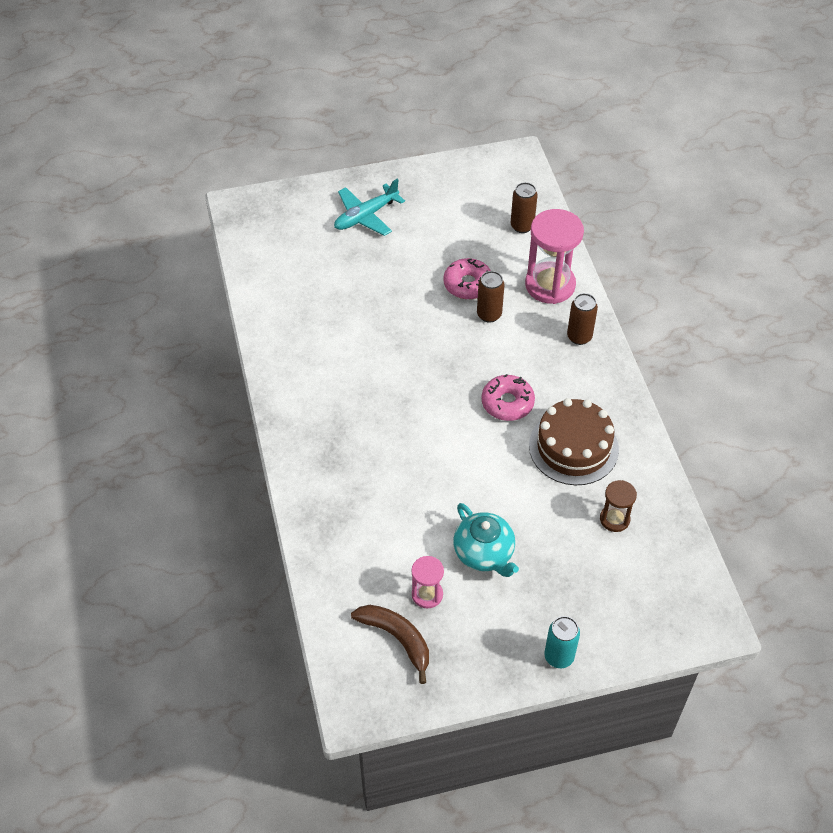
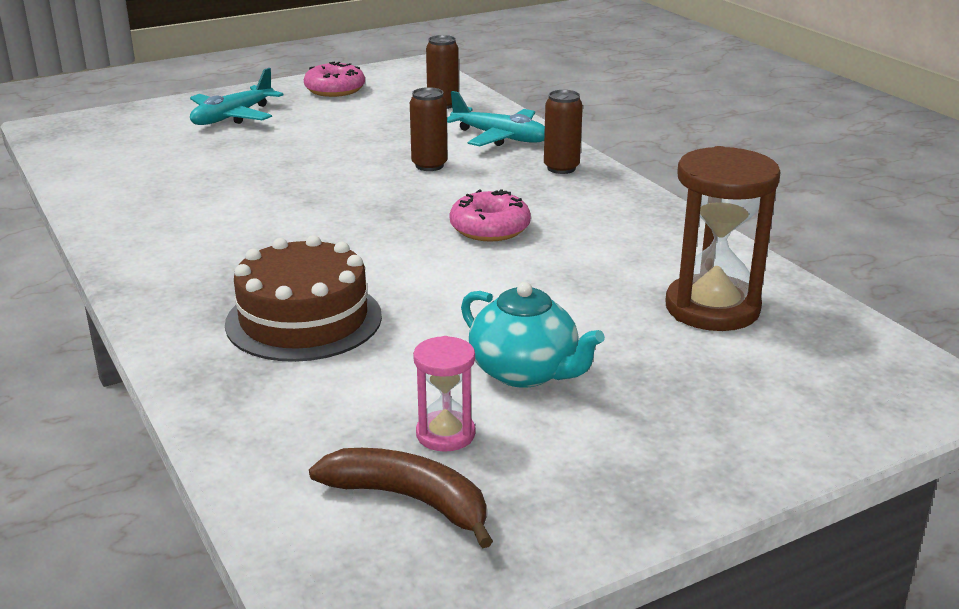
camera: 15 degrees left, 25 degrees down
(468, 284) = (390, 148): pink donut -> pink donut (335, 89)
(550, 285) = (500, 137): pink hourglass -> turquoise plane
(559, 656) = (721, 472): turquoise can -> none
(573, 447) = (608, 253): brown cake -> brown cake (304, 320)
(614, 519) = (712, 308): brown hourglass -> brown hourglass, size x1.90

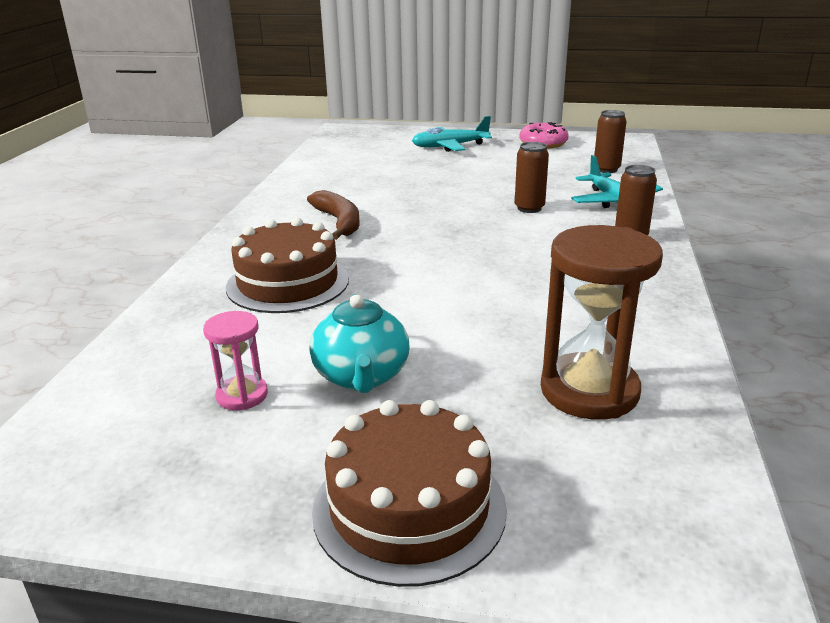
camera: 40 degrees right, 0 degrees up
(410, 500) = (150, 429): brown banana -> brown banana (339, 222)
(490, 228) = (503, 264): pink donut -> none
(718, 445) = (409, 508): none -> brown cake

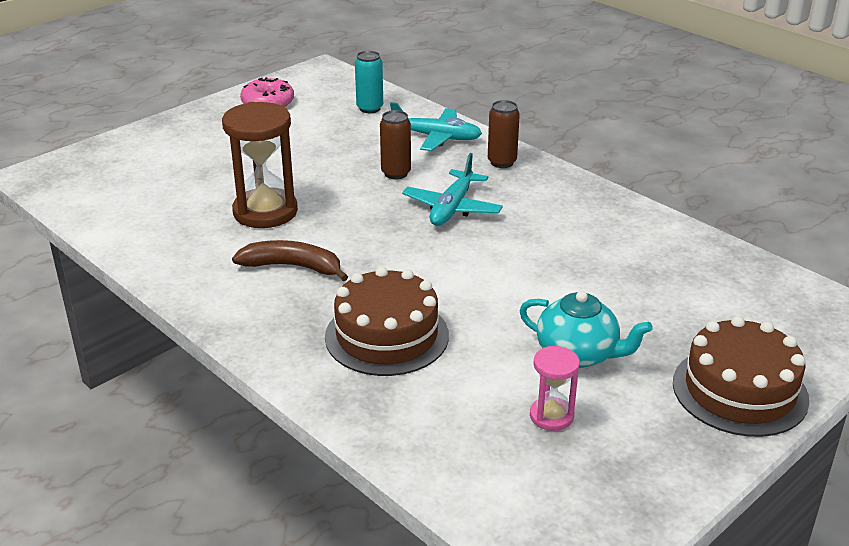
camera: 55 degrees left, 5 degrees up
(450, 146) = (197, 143): turquoise plane -> turquoise plane (452, 208)
(589, 391) = (680, 277): brown hourglass -> brown hourglass (265, 212)
(606, 169) = (370, 108): brown can -> turquoise can

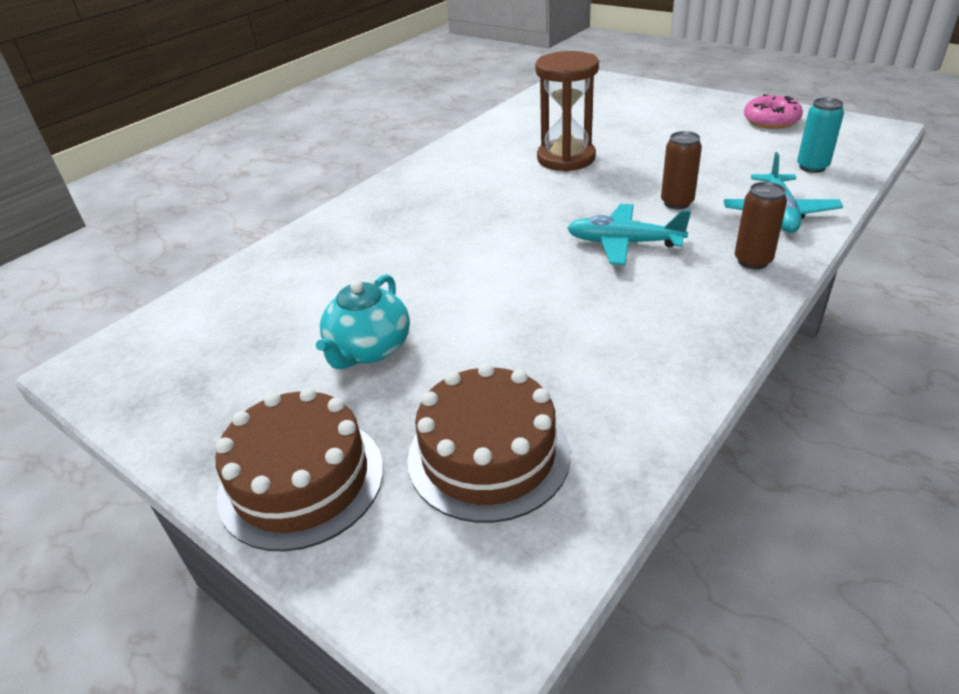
camera: 85 degrees right, 5 degrees up
(293, 267) = (484, 185): brown banana -> none
(387, 336) = (390, 241): brown cake -> brown cake (488, 455)
(551, 416) = (274, 340): pink hourglass -> none

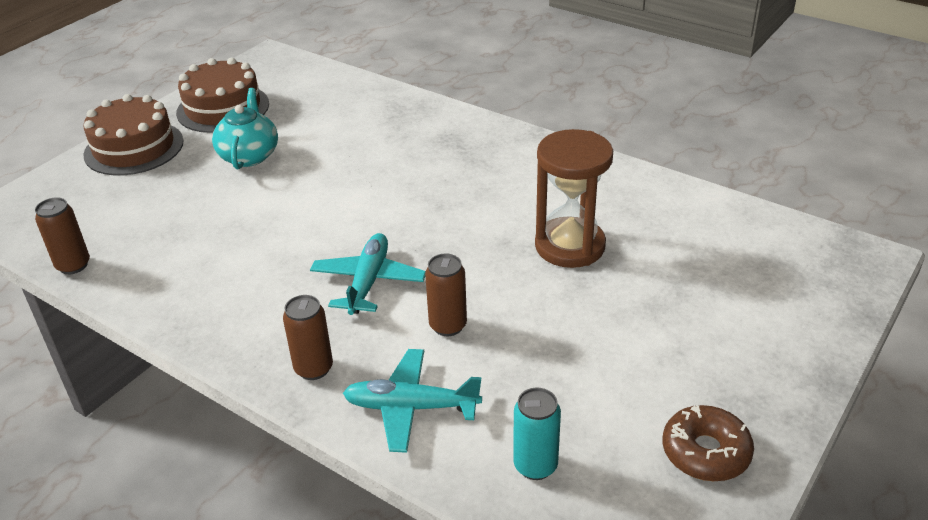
camera: 85 degrees right, 0 degrees up
(369, 349) = (249, 155): turquoise teapot -> turquoise teapot turned 75 degrees clockwise
(488, 455) = (121, 213): brown cake -> brown cake (223, 108)
(617, 481) = (73, 265): none -> brown can
(771, 121) = (705, 452): pink donut -> brown donut

